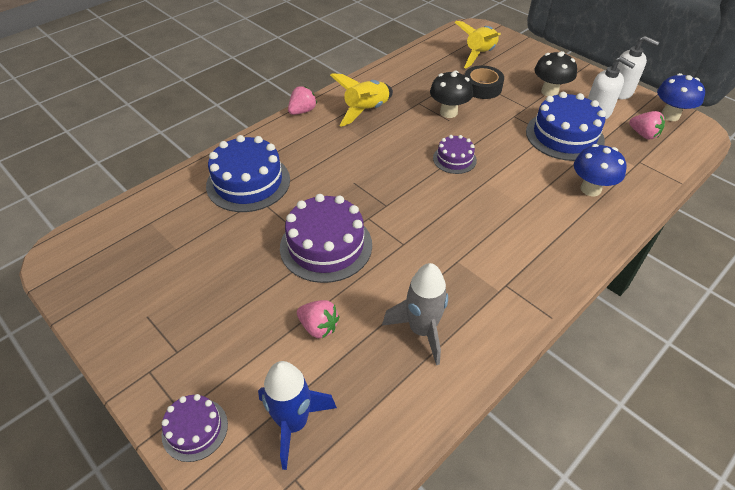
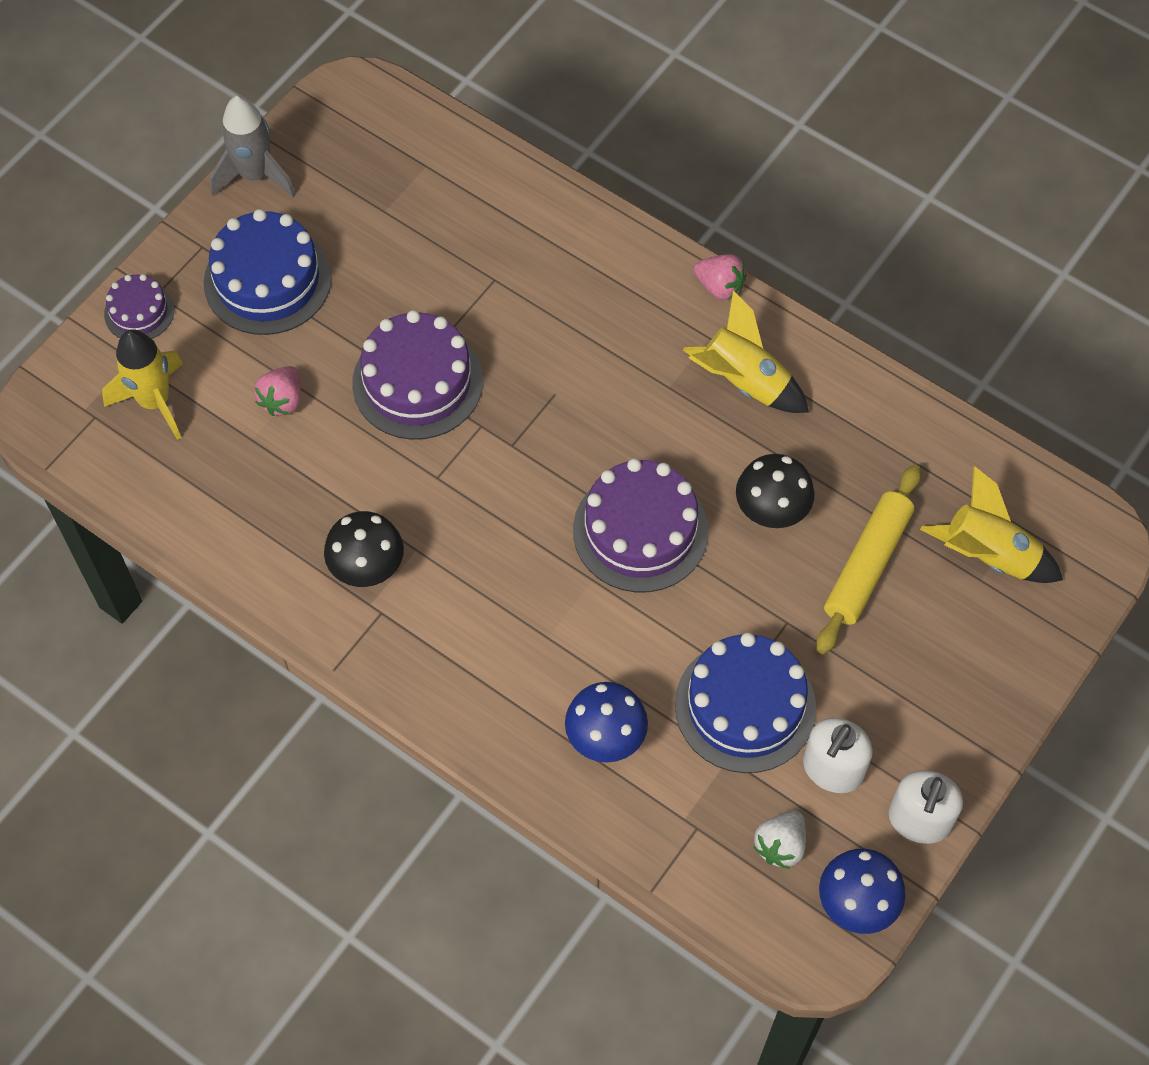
camera: 80 degrees right, 15 degrees up
(248, 182) = (527, 257): blue cake -> blue cake (267, 280)
(293, 423) = (155, 401): blue rocket -> yellow rocket
(422, 330) = (292, 515): grey rocket -> grey rocket (255, 175)
(454, 159) = (640, 531): purple cake -> purple cake, size x1.84
(482, 87) = (867, 565): black tape -> yellow rolling pin
(549, 92) = (884, 686): black mushroom -> black mushroom (367, 569)
(643, 134) = (780, 845): pink strawberry -> white strawberry

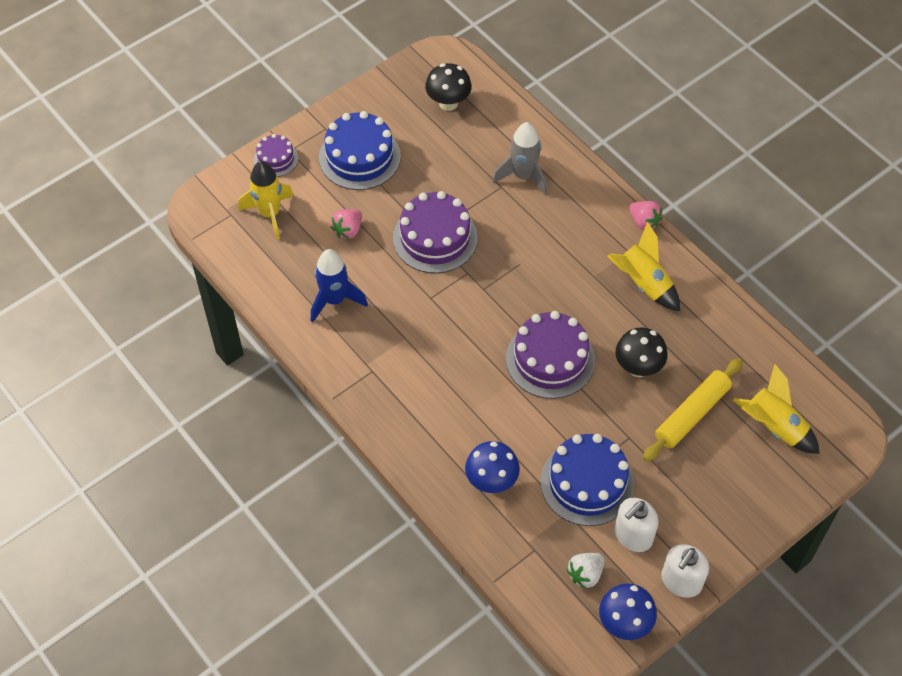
camera: 15 degrees right, 5 degrees down
(255, 175) = (370, 93): grey rocket -> grey rocket (523, 176)
(293, 515) = (334, 300): none -> blue rocket
(367, 569) = (371, 343): black mushroom -> black mushroom (448, 103)

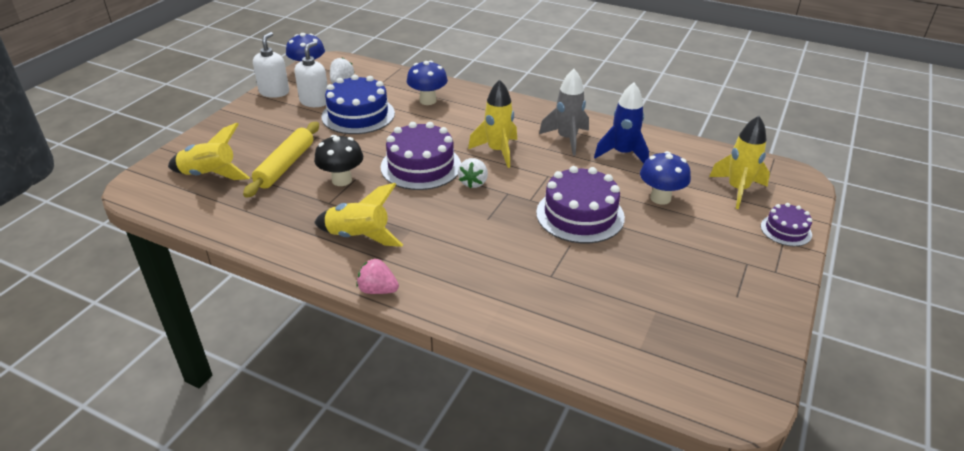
camera: 155 degrees right, 20 degrees down
(348, 230) = (660, 198): pink strawberry -> blue mushroom
(359, 157) = (713, 257): blue cake -> none
(448, 103) = (679, 344): black mushroom -> none
(459, 353) = (497, 151): none -> yellow rocket
(508, 315) = (473, 183): none -> white strawberry
(523, 176) = (535, 293): grey rocket -> grey rocket (567, 139)

